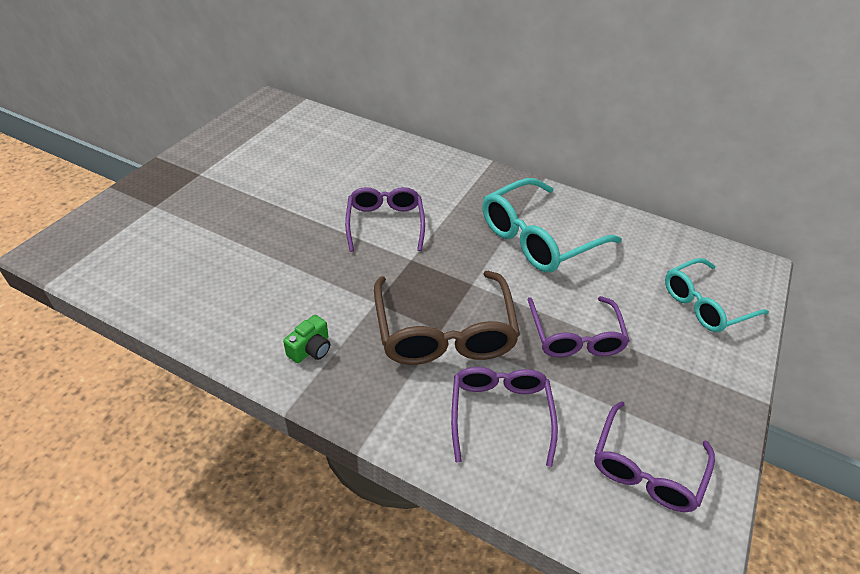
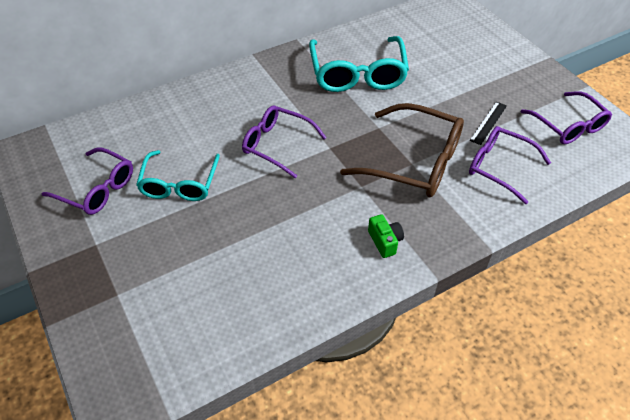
camera: 55 degrees left, 5 degrees up
(568, 377) = (488, 122): none -> black ruler
(575, 336) = (458, 103): purple glasses -> purple glasses (97, 189)
(705, 304) = (467, 37): turquoise glasses -> turquoise glasses (179, 184)

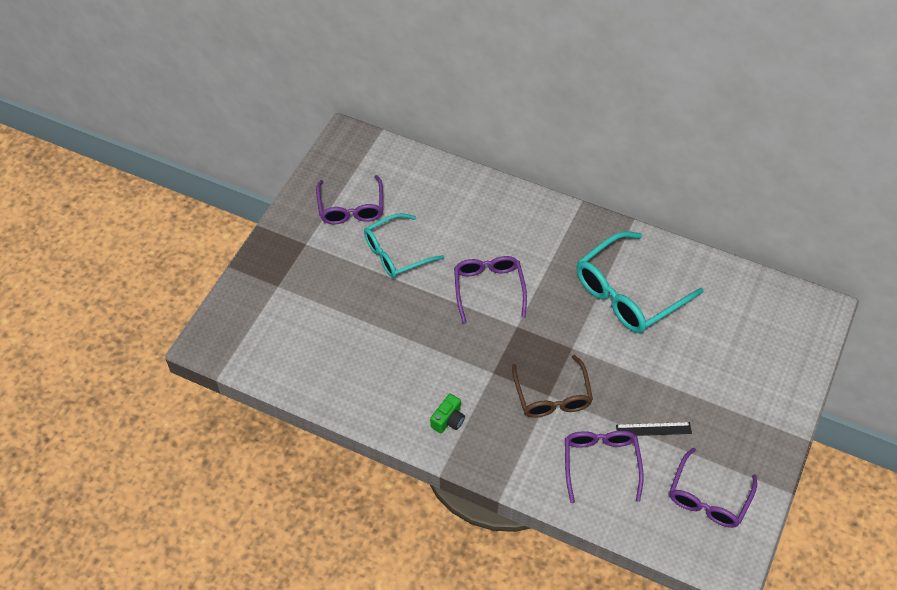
camera: 55 degrees right, 5 degrees up
(414, 162) = (552, 396): brown glasses -> brown glasses, size x0.67

